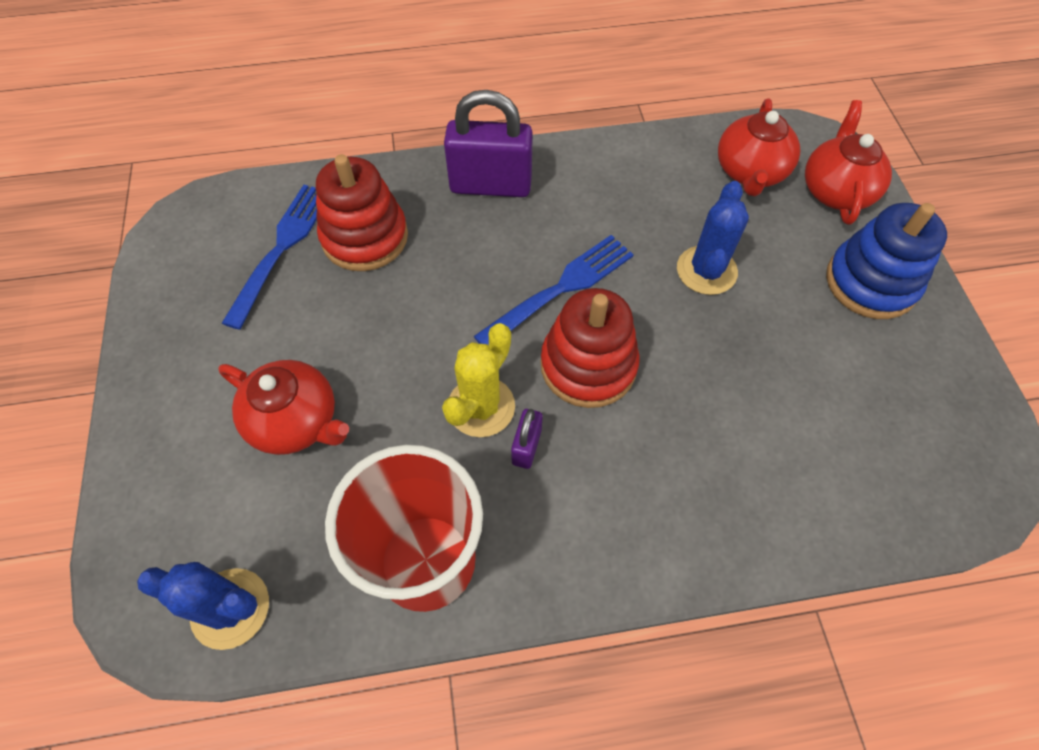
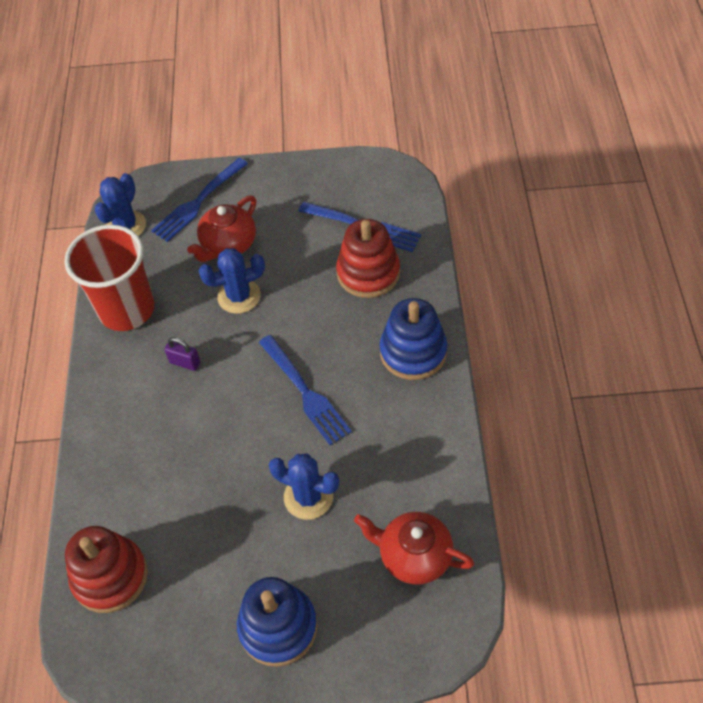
camera: 100 degrees right, 5 degrees down
(190, 485) = (199, 201): none -> blue fork
(401, 390) = (239, 296): none -> blue cactus
(481, 407) = (218, 339): yellow cactus -> none
(490, 185) = (413, 352): purple padlock -> blue stacking toy
(588, 365) = (237, 403): red stacking toy -> red stacking toy (110, 576)
(836, 191) = (385, 628): red teapot -> none

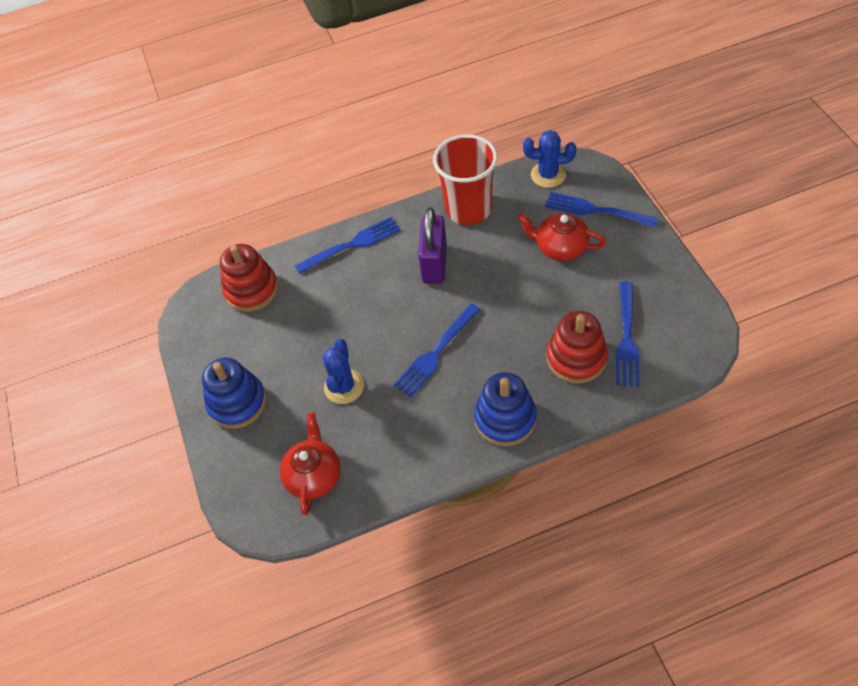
camera: 75 degrees right, 0 degrees up
(107, 442) = (351, 245): none -> blue fork
(185, 363) = (434, 264): purple padlock -> purple padlock, size x2.09
(239, 296) = (511, 274): blue cactus -> none

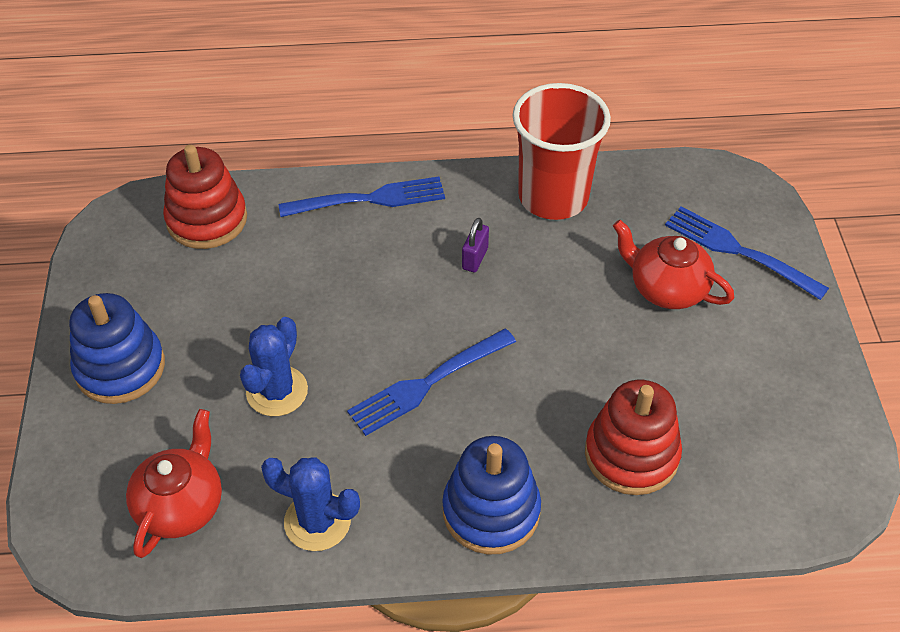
camera: 10 degrees right, 5 degrees down
(434, 264) = (475, 258): purple padlock -> purple padlock, size x0.48
(548, 175) = (686, 182): blue cactus -> blue cactus (317, 521)
(626, 337) = (719, 447): blue fork -> none

